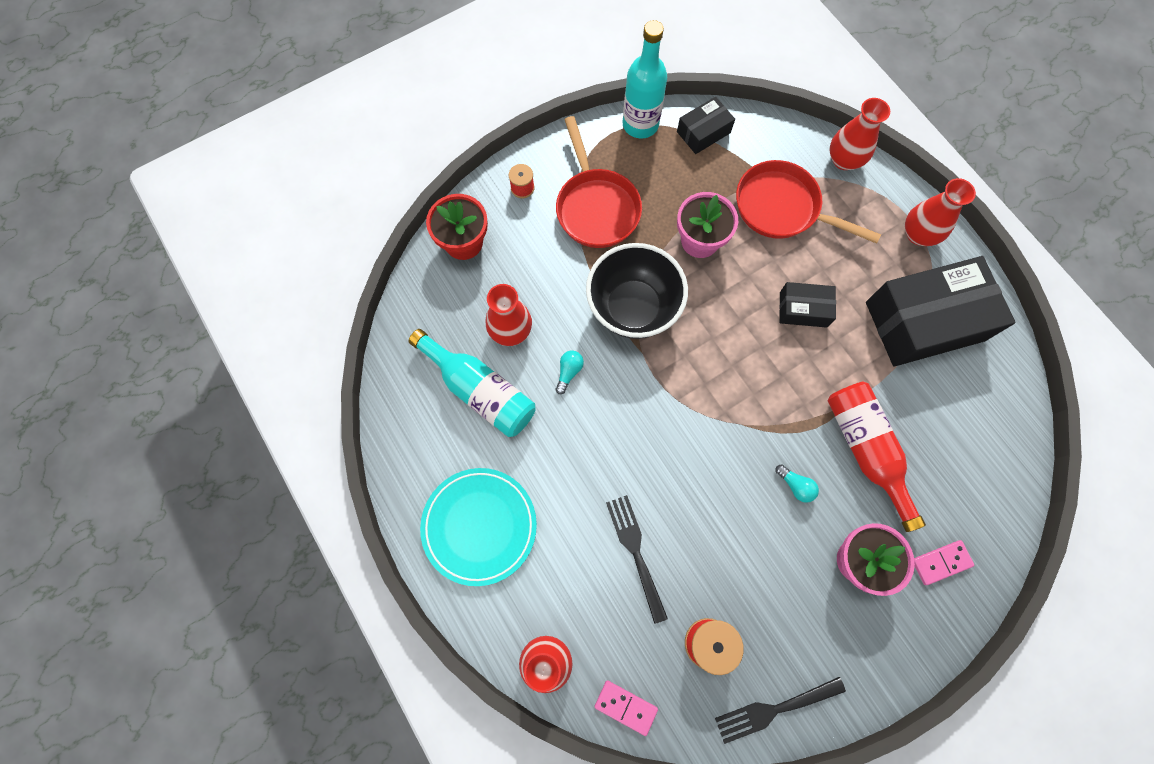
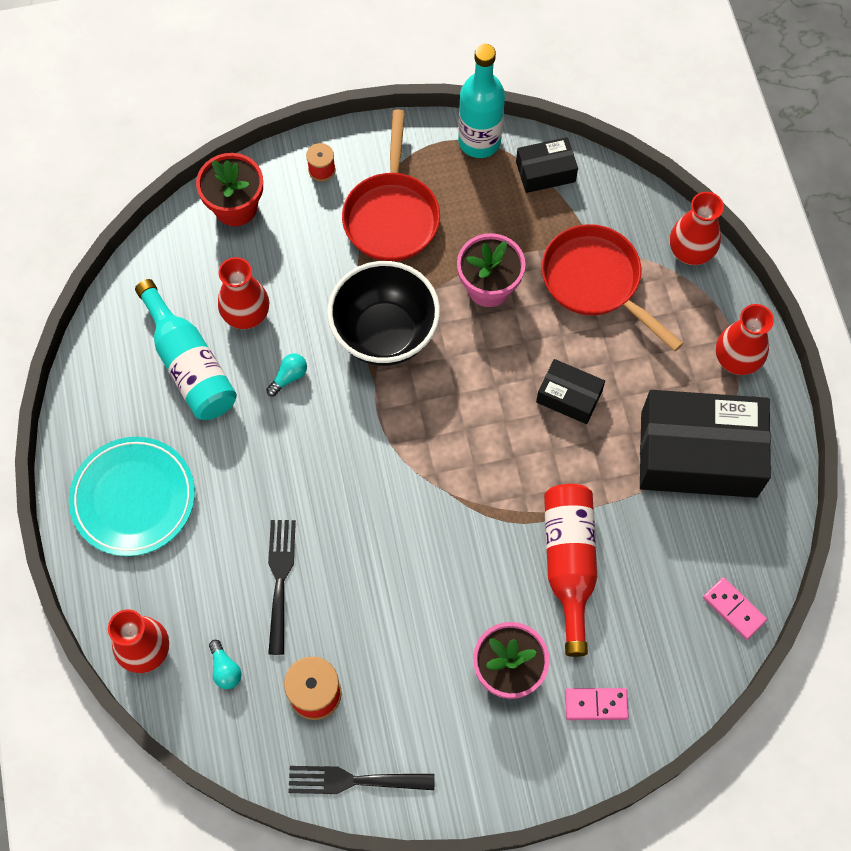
camera: 20 degrees right, 5 degrees down
(626, 707) = (205, 722): pink domino -> pink domino (734, 609)
(795, 486) = (476, 573): turquoise light bulb -> turquoise light bulb (225, 669)

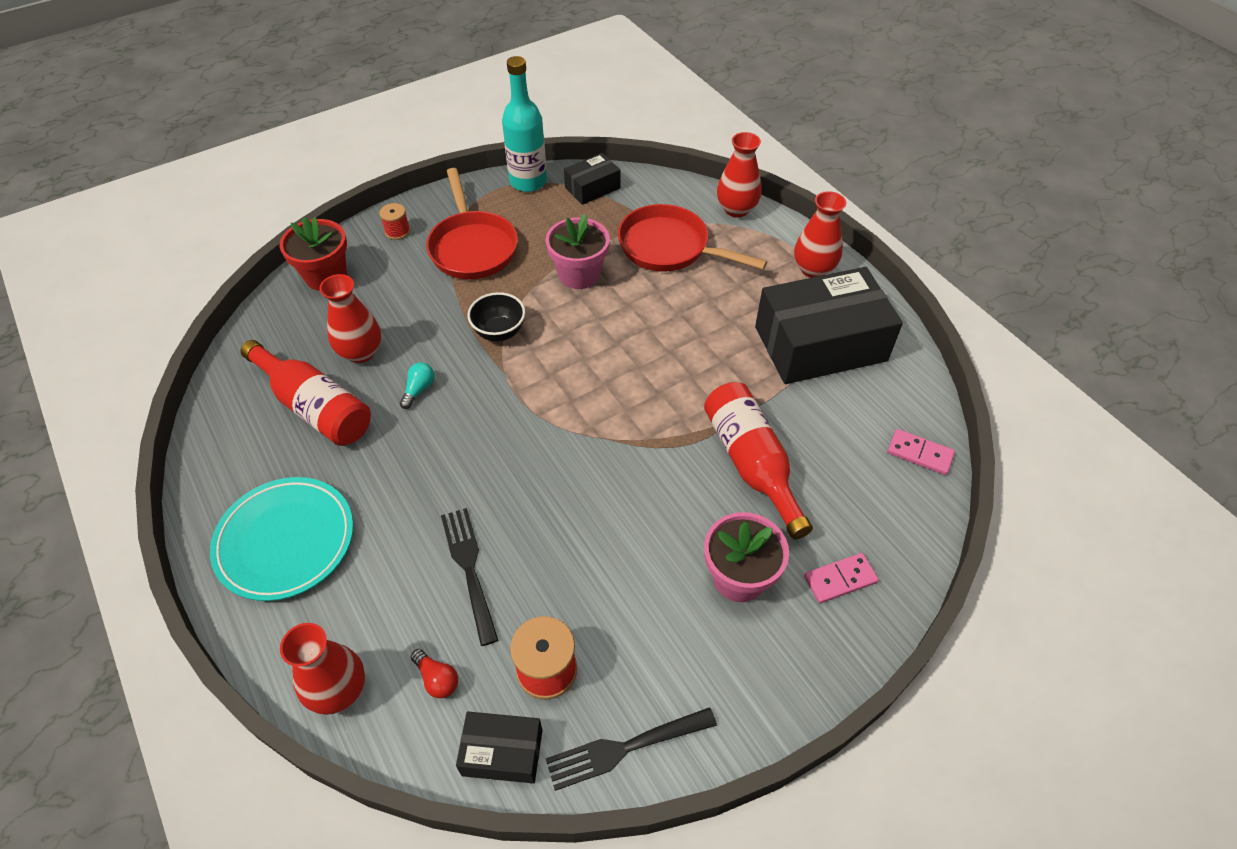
camera: 20 degrees left, 15 degrees down
(189, 365) = (315, 407): turquoise bottle -> red bottle
(225, 669) = (437, 679): turquoise light bulb -> red light bulb
(385, 334) = (499, 332): black bowl -> black bowl, size x0.53
(569, 397) = (686, 333): black box -> black box (502, 752)

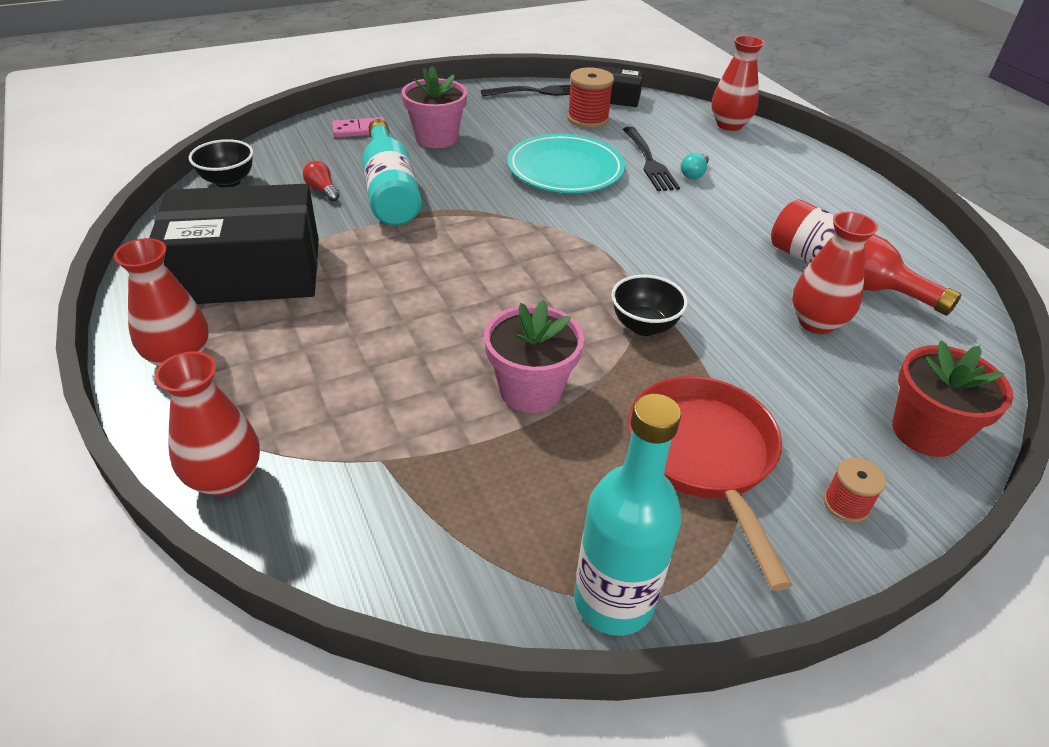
camera: 175 degrees left, 10 degrees down
(285, 541) = (810, 189): turquoise plate -> turquoise plate (565, 170)
(419, 390) = (729, 278): turquoise light bulb -> turquoise light bulb (694, 174)
(437, 679) = (663, 122): red light bulb -> red light bulb (322, 190)
(592, 188) = (481, 566): black box -> none
(669, 247) = (378, 417): red pan -> none
(751, 463) = (390, 191): red bottle -> turquoise bottle
(919, 453) = (228, 181): pink domino -> black bowl

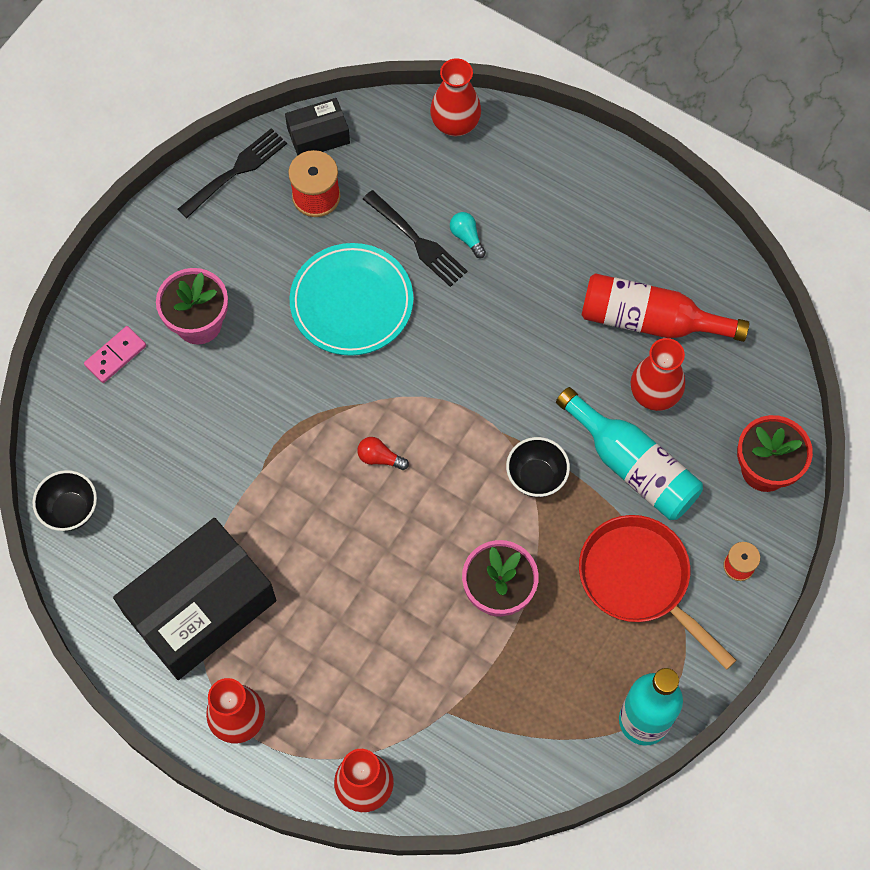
camera: 30 degrees left, 25 degrees up
(322, 190) = (164, 469): red light bulb -> red light bulb (380, 458)
(390, 191) = (224, 433): turquoise bottle -> turquoise bottle (633, 466)
(694, 174) = (467, 237): turquoise light bulb -> turquoise light bulb turned 150 degrees clockwise

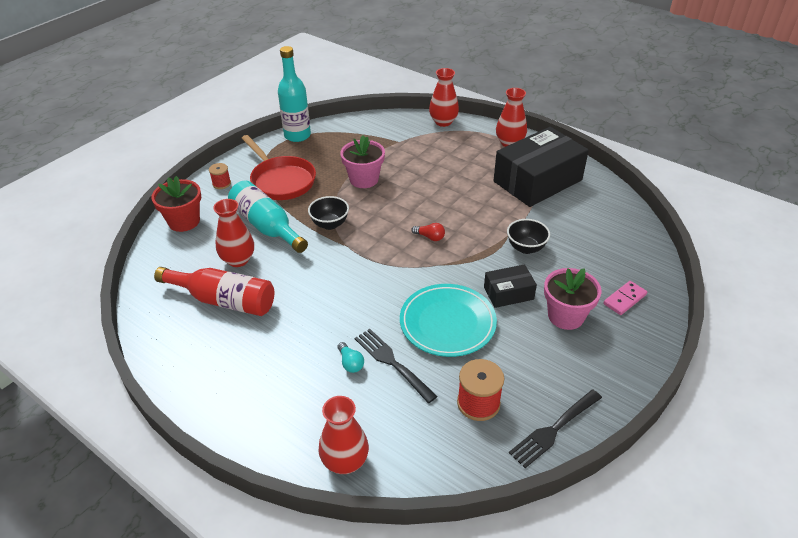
camera: 175 degrees left, 25 degrees down
(70, 510) = (629, 222): black bowl -> black bowl (526, 248)
(318, 135) = (478, 459): black box -> black box (508, 293)

